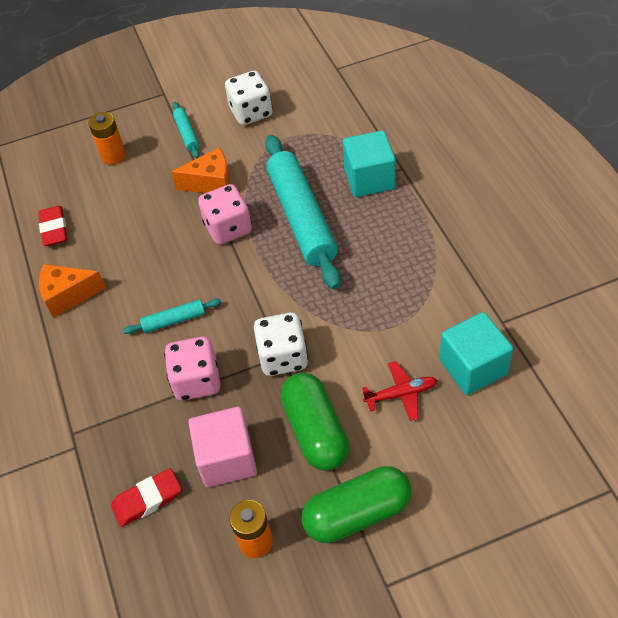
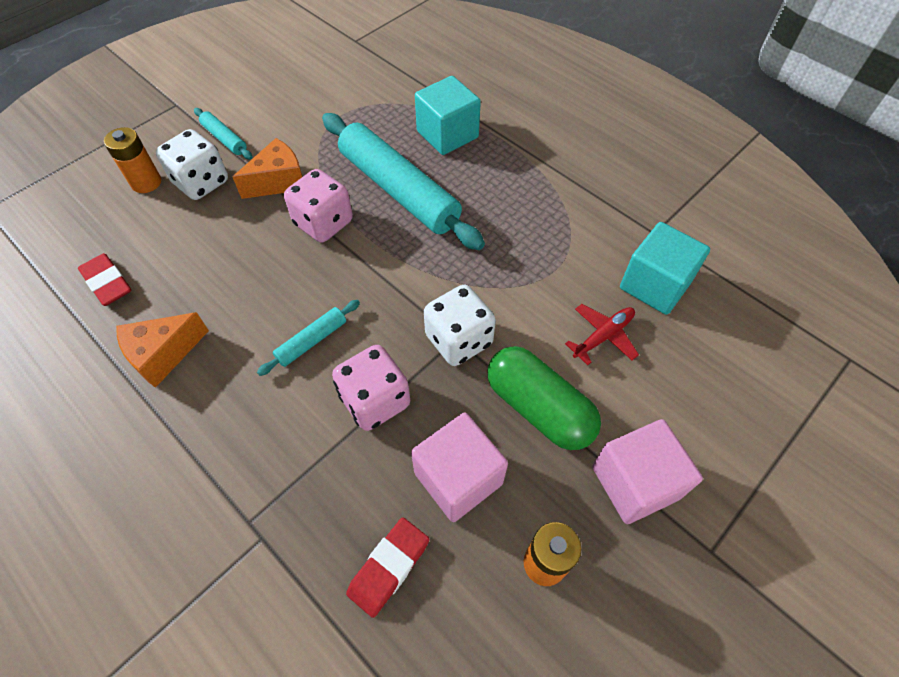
camera: 30 degrees left, 5 degrees up
(251, 113) = (287, 101): white dice -> white dice (201, 182)
(357, 513) = (635, 482): green capsule -> pink cube

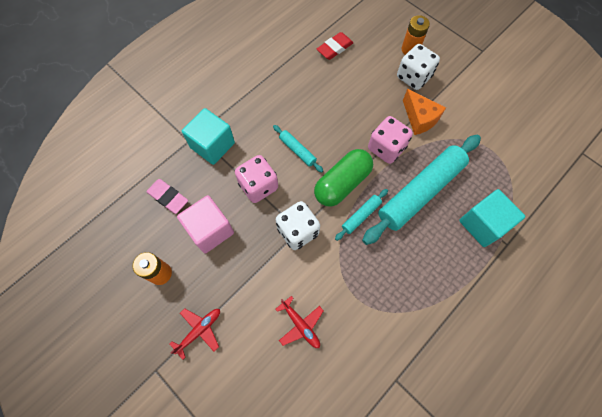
camera: 90 degrees right, 10 degrees up
(163, 354) = (289, 82): orange cheese -> none
(224, 139) = (454, 83): turquoise rolling pin -> turquoise rolling pin (361, 216)
(389, 567) = (168, 197): red eraser -> pink eraser
(538, 408) = (249, 277): green capsule -> green capsule (342, 183)
(635, 482) = (199, 331): pink cube -> red plane
(655, 285) = (345, 371): turquoise cube -> turquoise cube (212, 145)

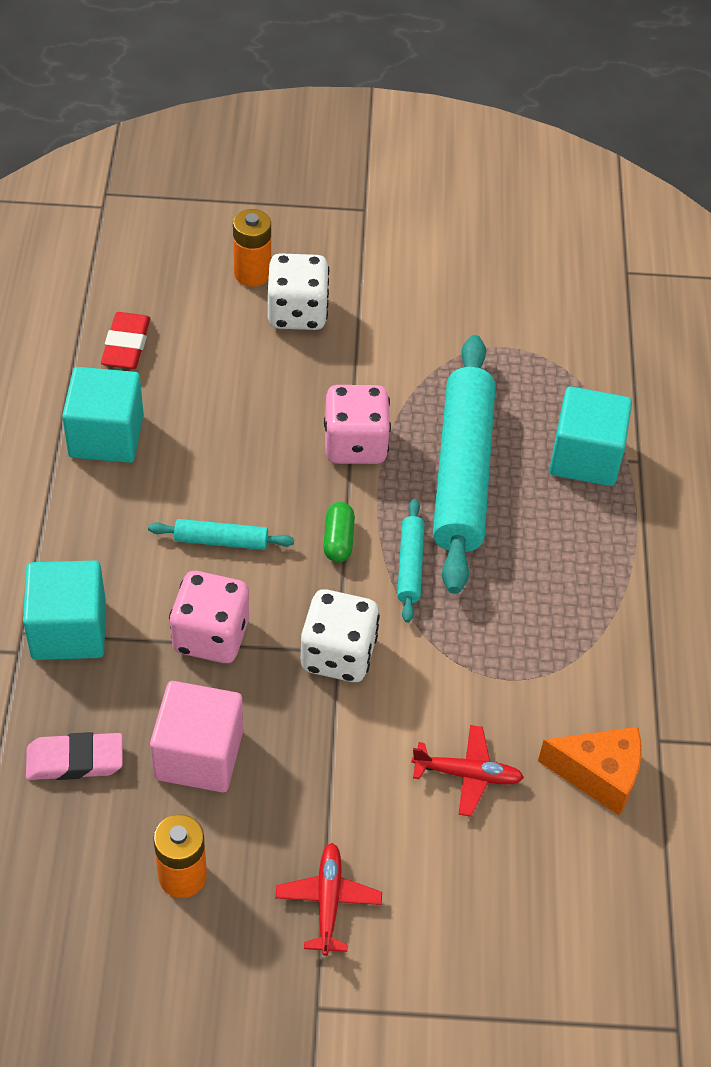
camera: 45 degrees left, 15 degrees down
(294, 79) = (106, 436): none -> turquoise cube
(342, 183) = (338, 540): green capsule -> green capsule, size x0.48
(419, 119) = (364, 369): orange cheese -> orange cheese (598, 775)

